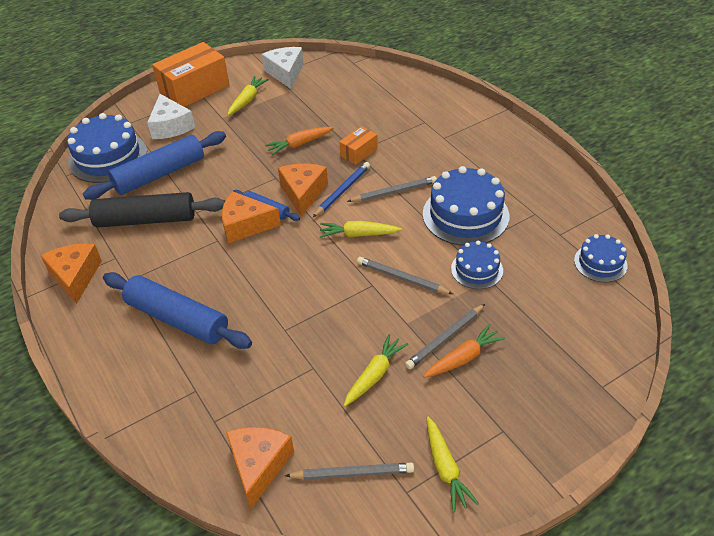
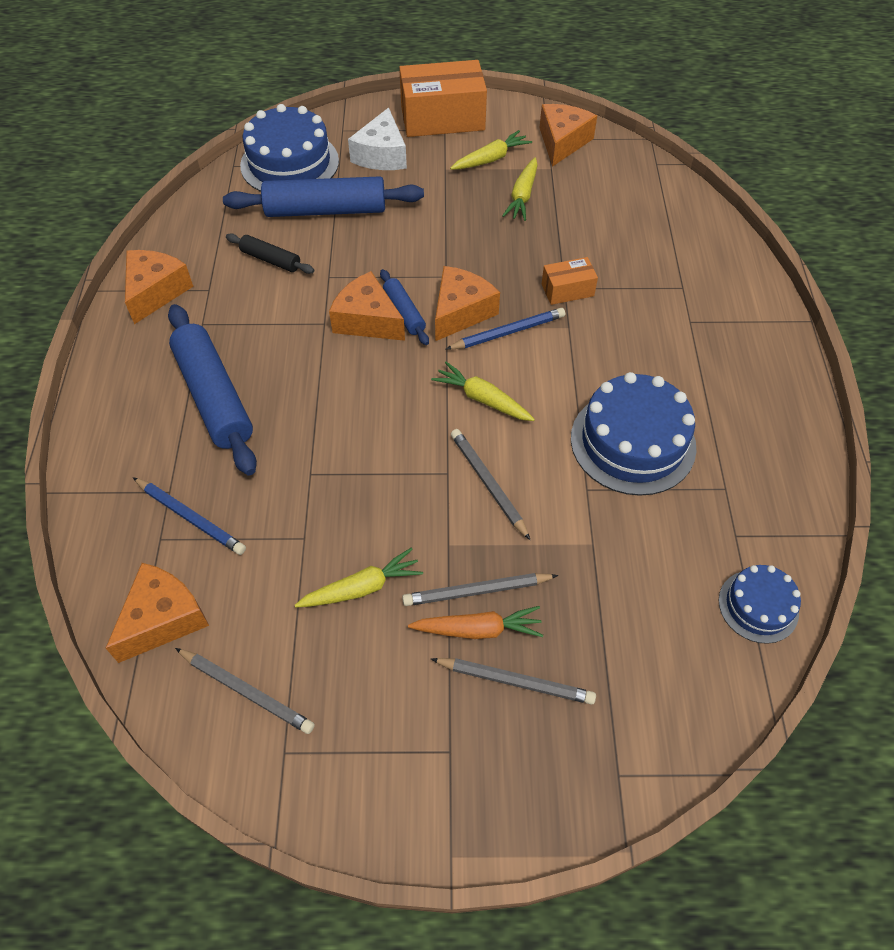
camera: 30 degrees right, 10 degrees up
(145, 220) = (270, 260): black rolling pin -> black rolling pin, size x0.50
(225, 397) = (191, 518): none -> blue pencil
(285, 73) = (562, 142): white cheese -> orange cheese
(299, 144) = (506, 245): orange carrot -> none
(394, 192) = (569, 365): grey pencil -> grey pencil (516, 682)
(445, 468) = (347, 753): yellow carrot -> yellow carrot (522, 196)
(477, 269) = (587, 523): blue cake -> none

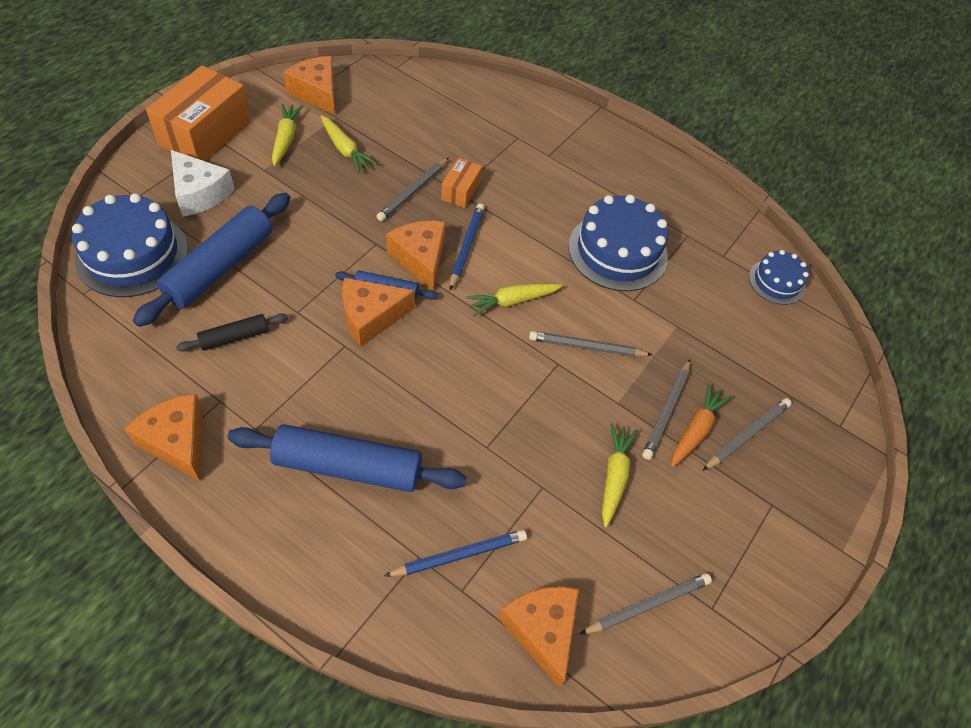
camera: 60 degrees left, 0 degrees up
(528, 262) = (412, 191): none -> grey pencil

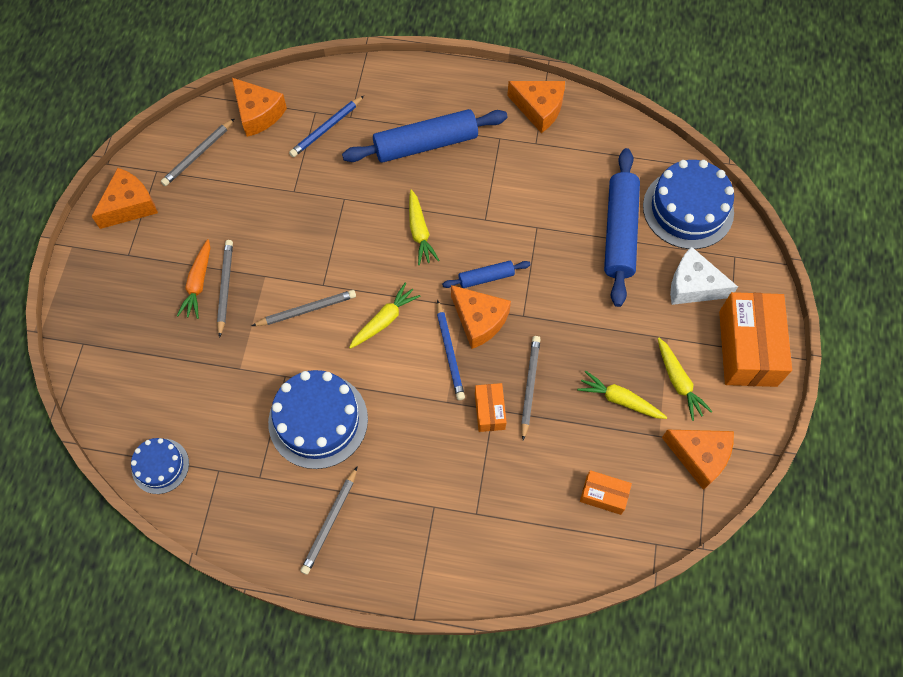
camera: 160 degrees right, 10 degrees up
(234, 337) = (563, 187): black rolling pin -> none
(370, 317) = (482, 250): orange cheese -> orange cheese (130, 205)
(411, 105) = (603, 495): none -> orange box
(614, 476) = (247, 221): yellow carrot -> yellow carrot (419, 232)
(747, 435) = (157, 298): grey pencil -> grey pencil (329, 522)

